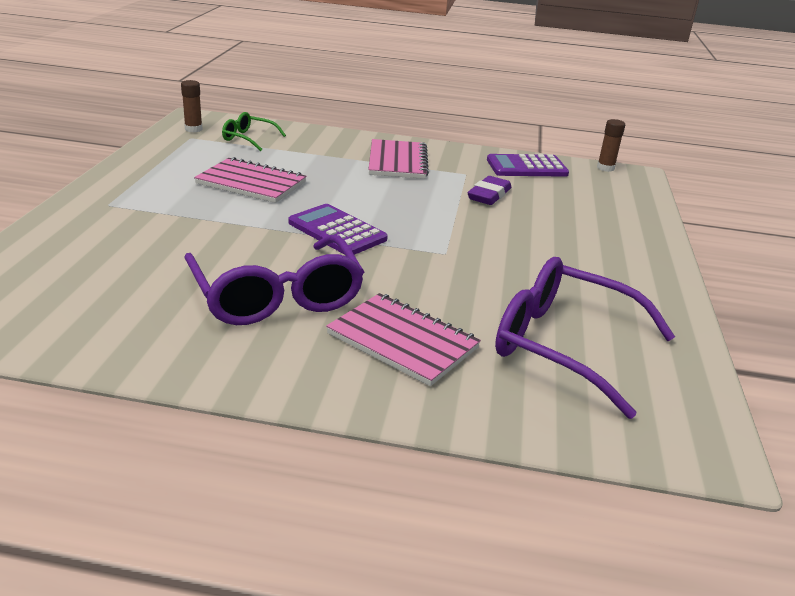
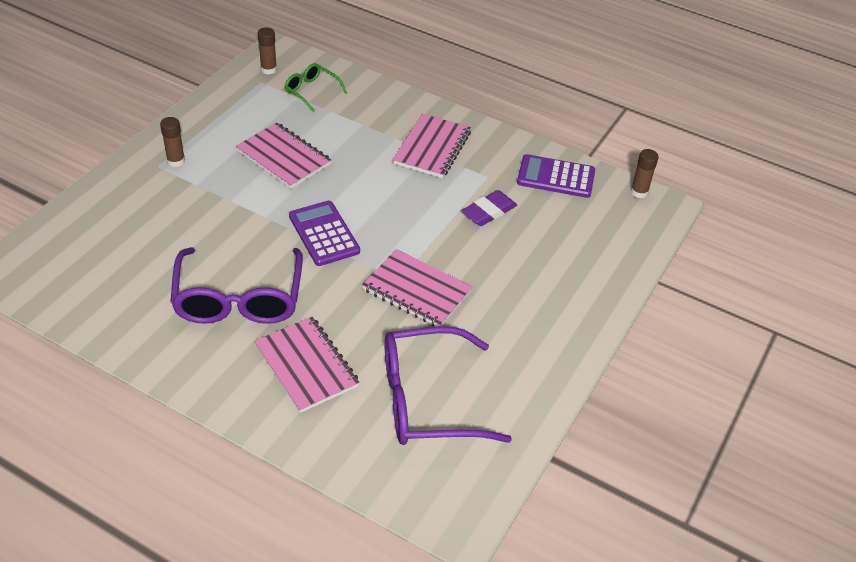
camera: 20 degrees right, 15 degrees up
(128, 198) = (176, 161): none -> brown glue stick
(471, 259) = (416, 291): none -> pink notebook
(563, 345) = (427, 400): purple glasses -> purple glasses turned 60 degrees counterclockwise

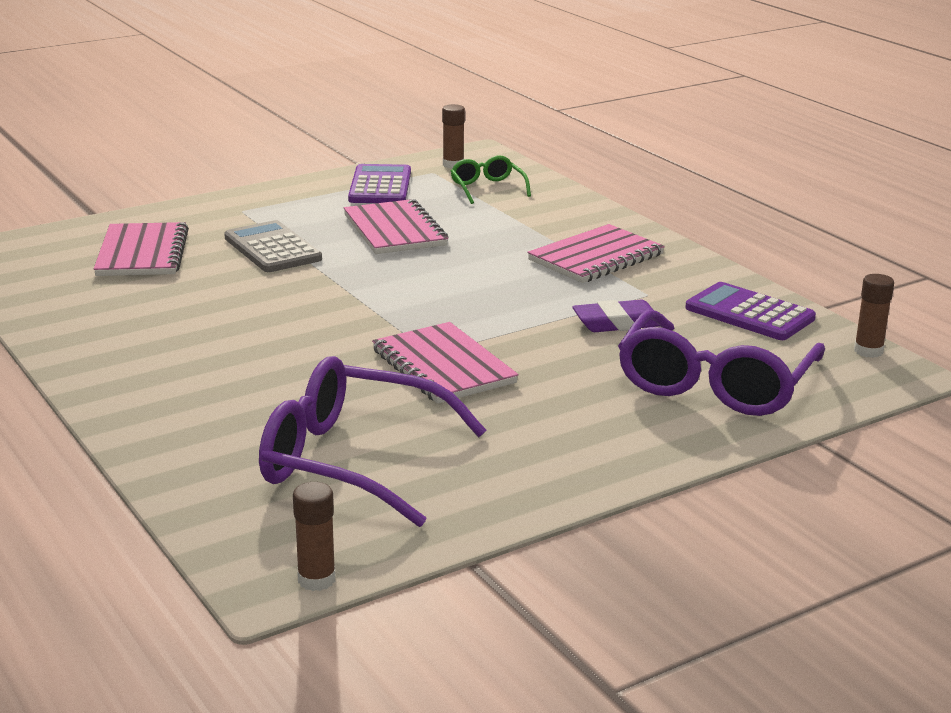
camera: 30 degrees right, 20 degrees down
(176, 161) = (266, 210): brown glue stick -> brown glue stick (316, 580)
(214, 204) = (272, 249): none -> grey calculator
(239, 299) = (213, 324): purple glasses -> purple glasses (714, 385)
(306, 366) = (231, 394): pink notebook -> pink notebook (142, 253)
(324, 234) = (376, 297): purple calculator -> purple calculator (380, 186)

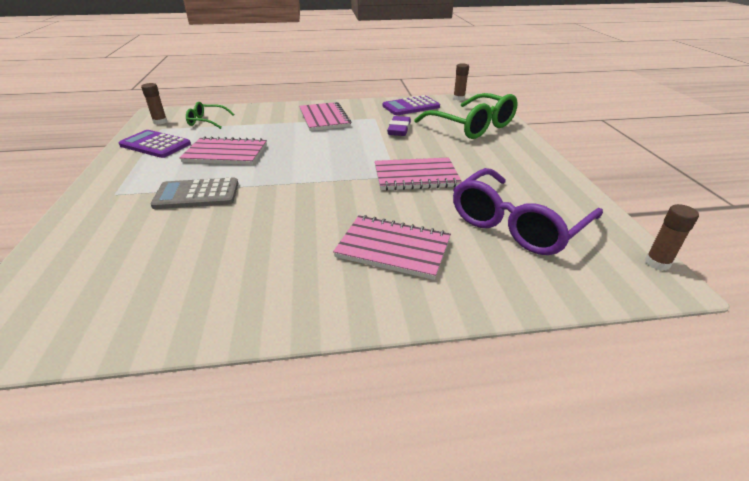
camera: 65 degrees left, 10 degrees up
(142, 253) = (127, 249): pink notebook -> pink notebook (393, 248)
(714, 385) = (472, 126): purple glasses -> green glasses

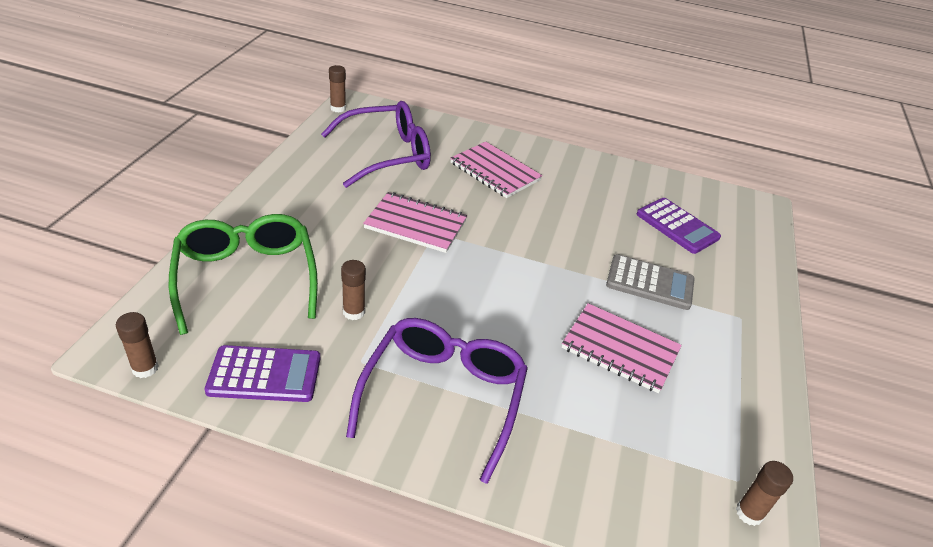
camera: 160 degrees left, 5 degrees up
(155, 145) = (729, 417): purple calculator -> purple calculator (677, 226)
(206, 121) = (657, 476): green glasses -> none
(324, 118) = (443, 396): pink notebook -> purple glasses
(399, 129) = (354, 312): purple eraser -> brown glue stick

